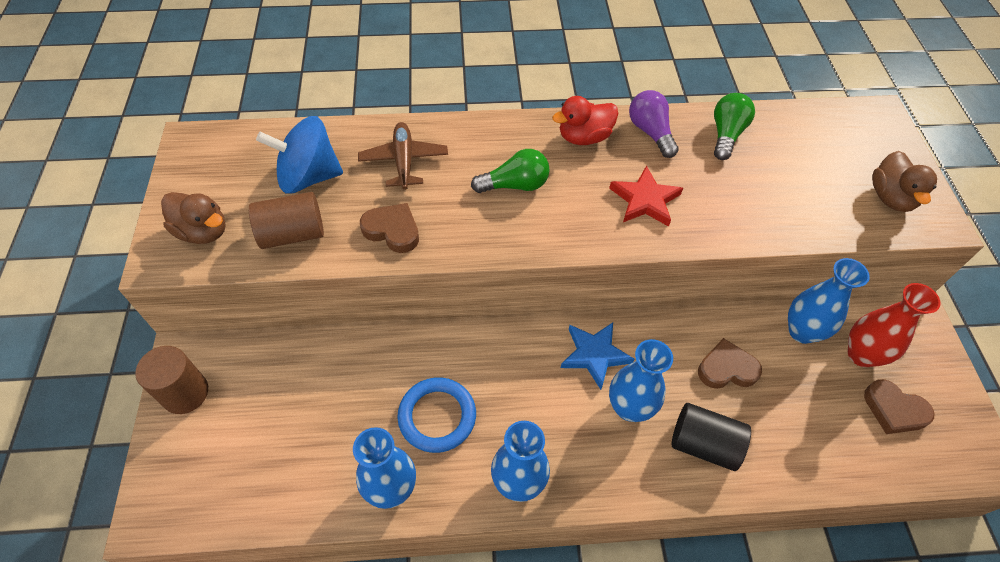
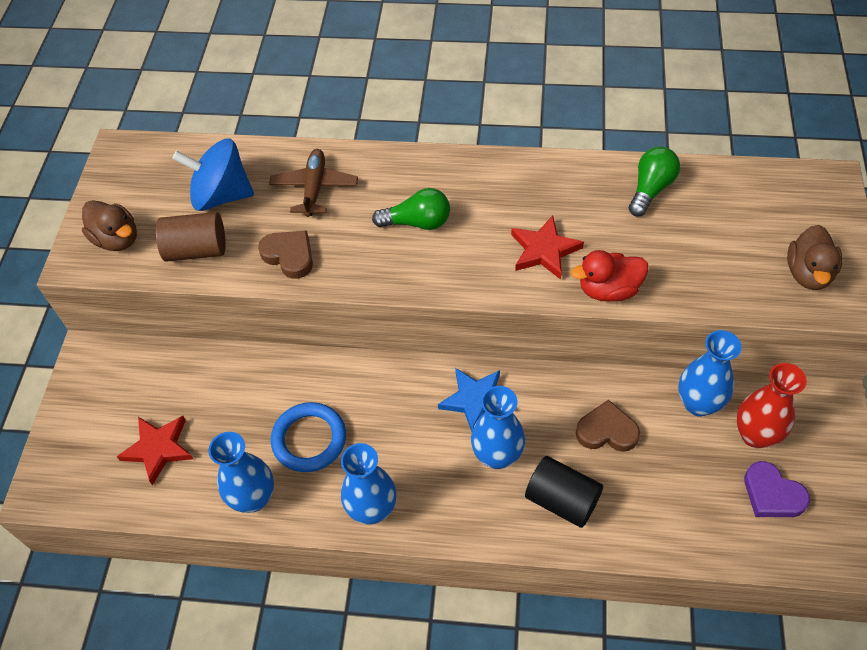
camera: 15 degrees right, 0 degrees up
(185, 393) = (85, 388): brown cylinder -> none
(277, 449) = (158, 449): none -> red star
(584, 137) = (500, 179): red duck -> red duck (608, 290)
(650, 132) = (570, 180): purple light bulb -> none
(894, 410) = (772, 494): brown heart -> purple heart

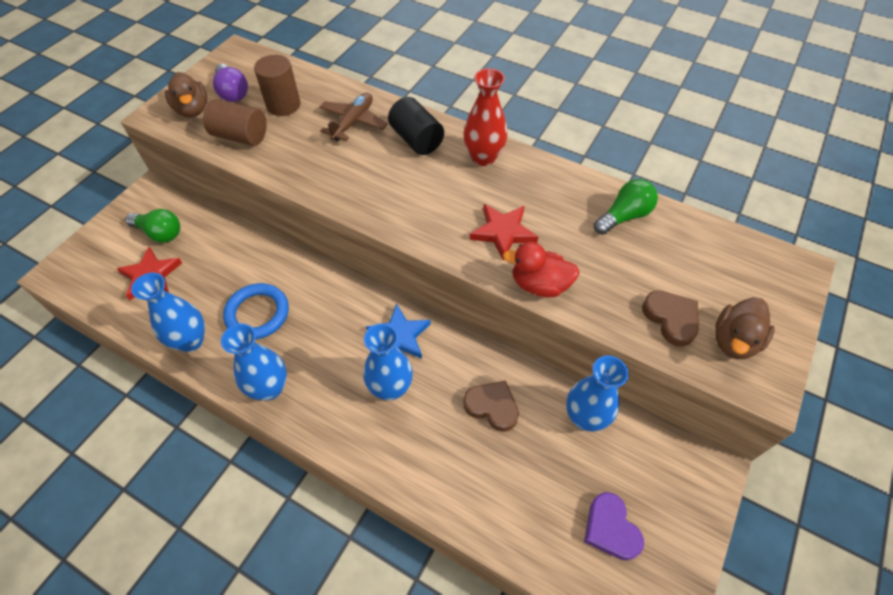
camera: 20 degrees right, 0 degrees up
(150, 201) = (232, 92): none -> purple light bulb
(221, 195) = (283, 105): blue spinning top -> brown cylinder
(289, 256) = (302, 164): brown heart -> brown heart (671, 319)
(417, 222) = (414, 174): green light bulb -> green light bulb (160, 233)
(562, 500) = (421, 448): black cylinder -> black cylinder (416, 140)
(755, 435) = (622, 467): red vase -> red vase (483, 157)

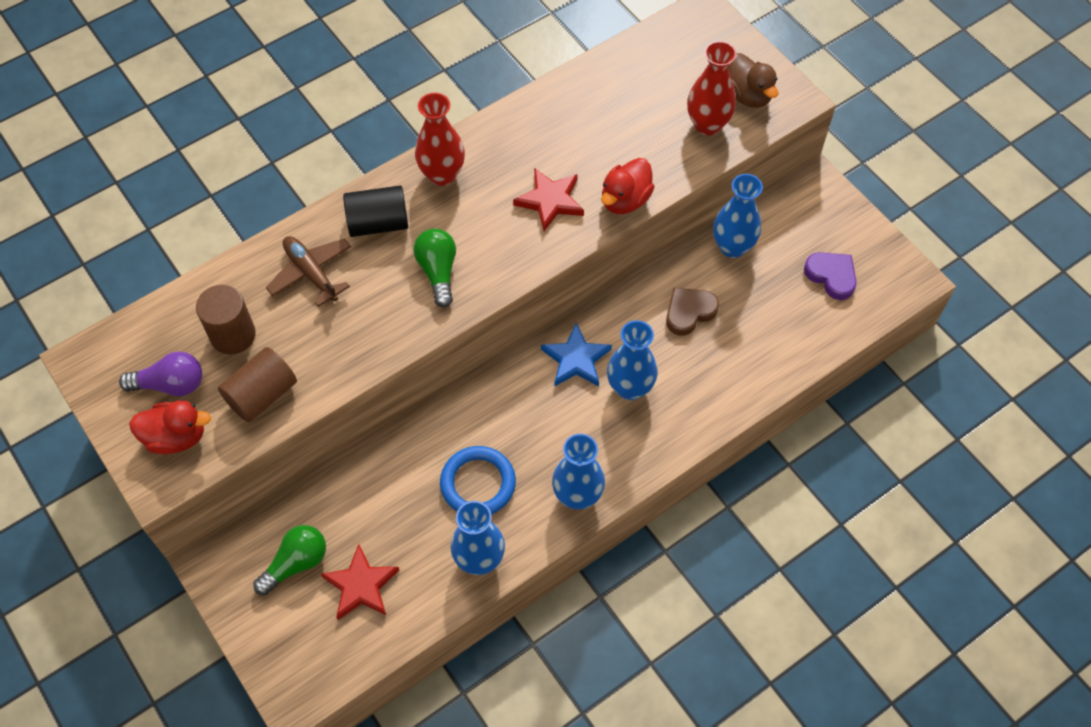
camera: 65 degrees left, 5 degrees up
(193, 110) = (176, 437): brown duck -> red duck
(610, 528) = (831, 276): purple heart -> purple heart turned 135 degrees counterclockwise
(623, 216) = (584, 99): green light bulb -> green light bulb (438, 272)
(671, 319) = (707, 124): brown heart -> red vase

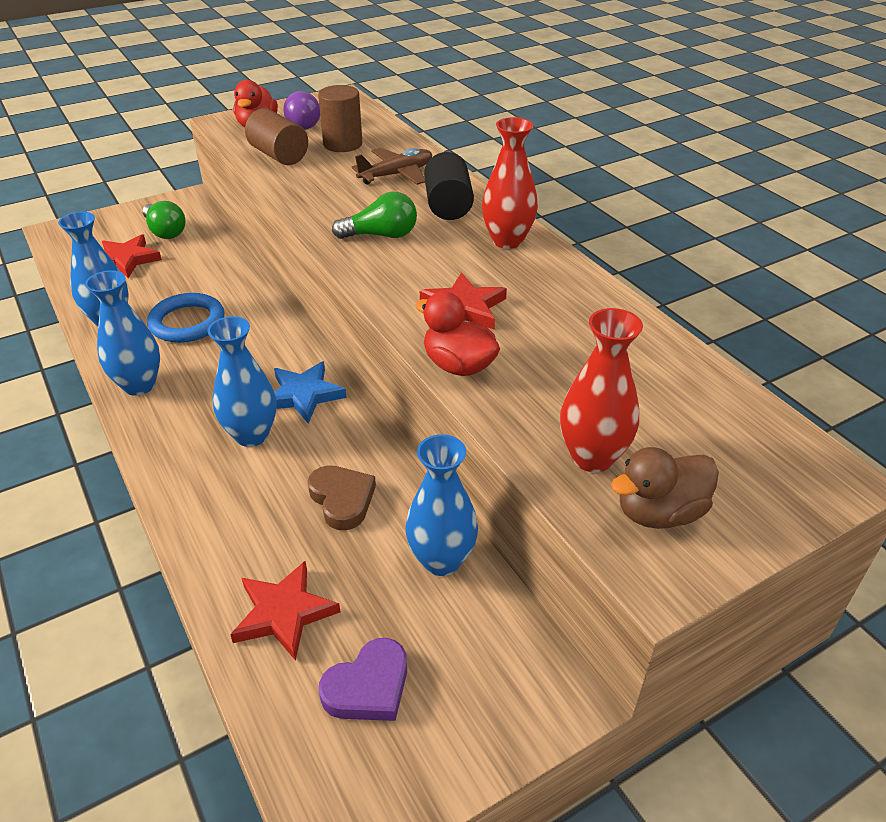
camera: 95 degrees right, 20 degrees down
(791, 330) = (284, 613): none -> red star

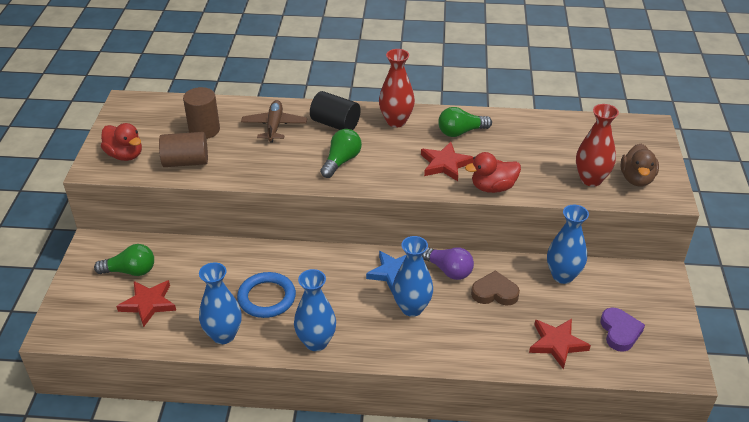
camera: 55 degrees left, 0 degrees up
(305, 123) = (150, 133): purple light bulb -> purple light bulb (448, 270)
(550, 295) = (461, 132): none -> green light bulb

